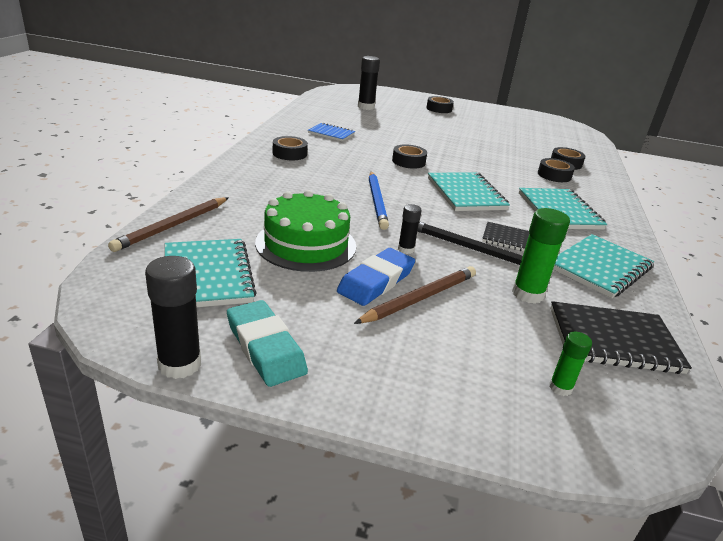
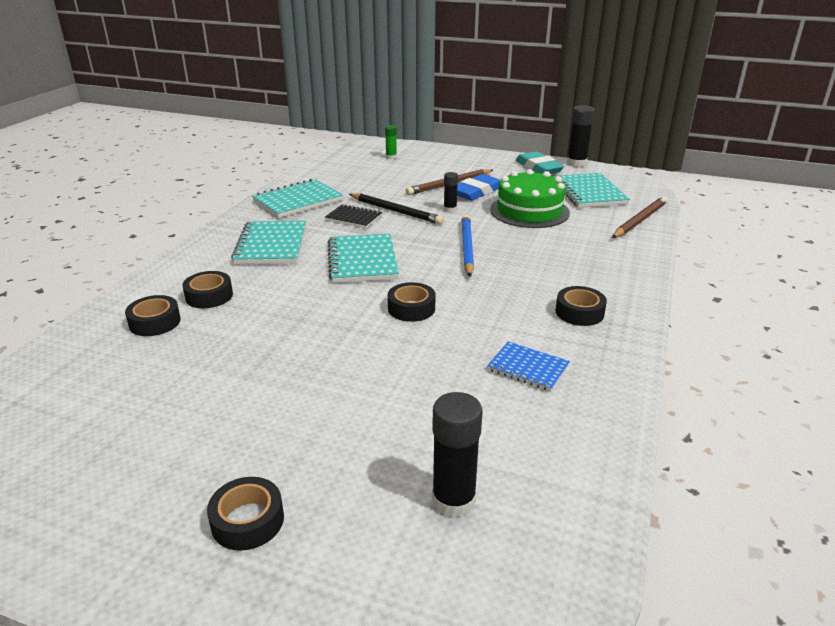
camera: 170 degrees left, 0 degrees up
(528, 294) = (373, 187): green glue stick -> none
(613, 340) = (340, 170): black notebook -> none

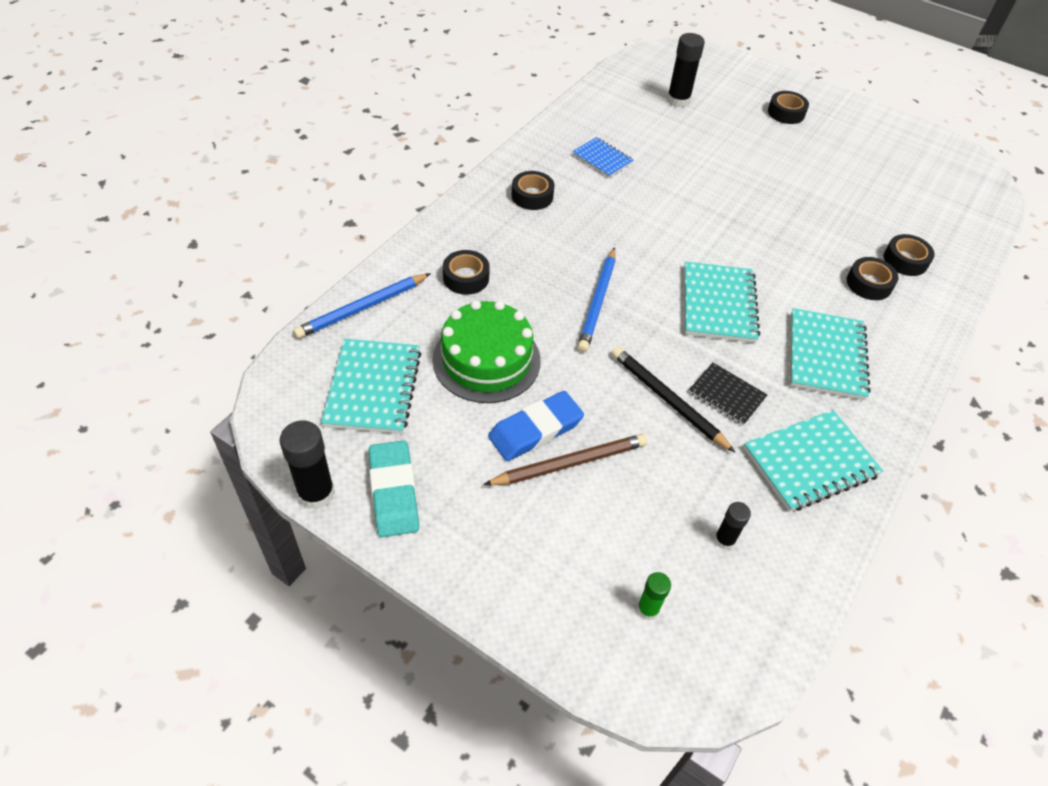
camera: 170 degrees left, 20 degrees up
(411, 308) = (677, 230): black tape -> black tape (466, 278)
(450, 209) = (591, 388): black glue stick -> black glue stick (724, 540)
(640, 220) = (362, 308): brown pencil -> blue pencil

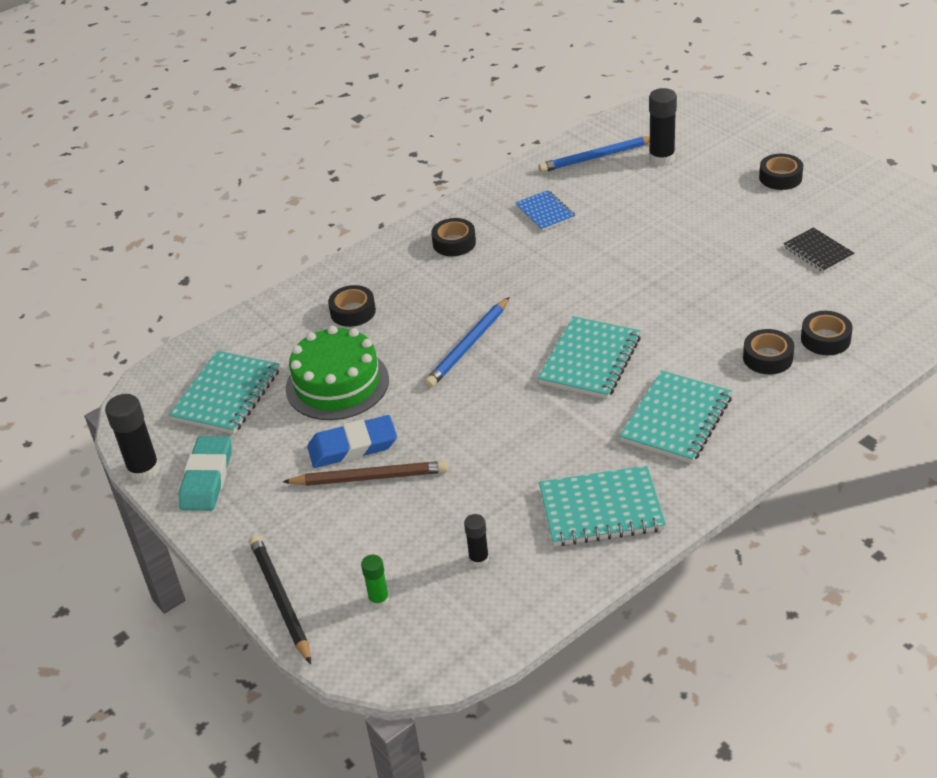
camera: 25 degrees right, 10 degrees down
(362, 308) = (247, 328): blue pencil -> blue pencil (597, 157)
(668, 400) = (490, 438): black pencil -> black pencil (280, 599)
(726, 395) = (551, 441): black notebook -> black notebook (818, 252)

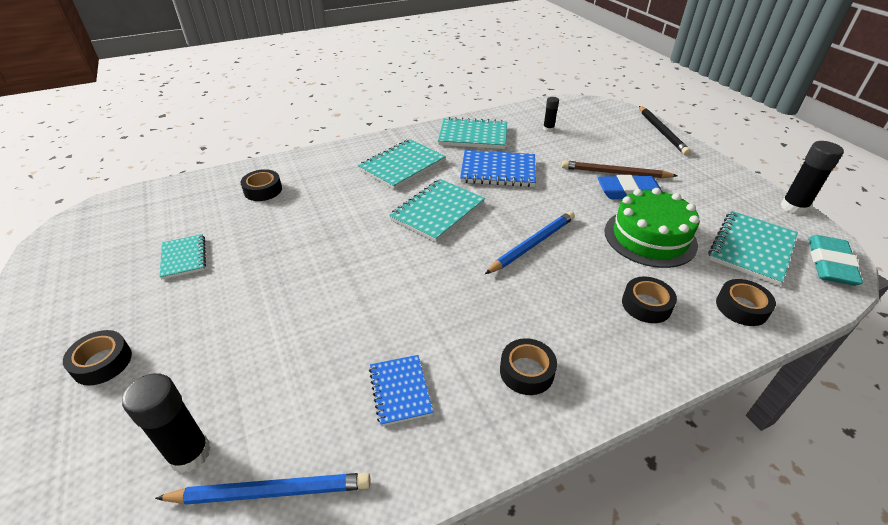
camera: 170 degrees left, 0 degrees up
(207, 478) = (737, 193): turquoise eraser -> turquoise eraser (830, 264)
(379, 600) = (605, 124): green glue stick -> none
(537, 442) = (498, 171): none -> blue notebook
(767, 358) = (313, 187): black tape -> black tape (741, 307)
(818, 252) = (184, 258): black notebook -> turquoise notebook

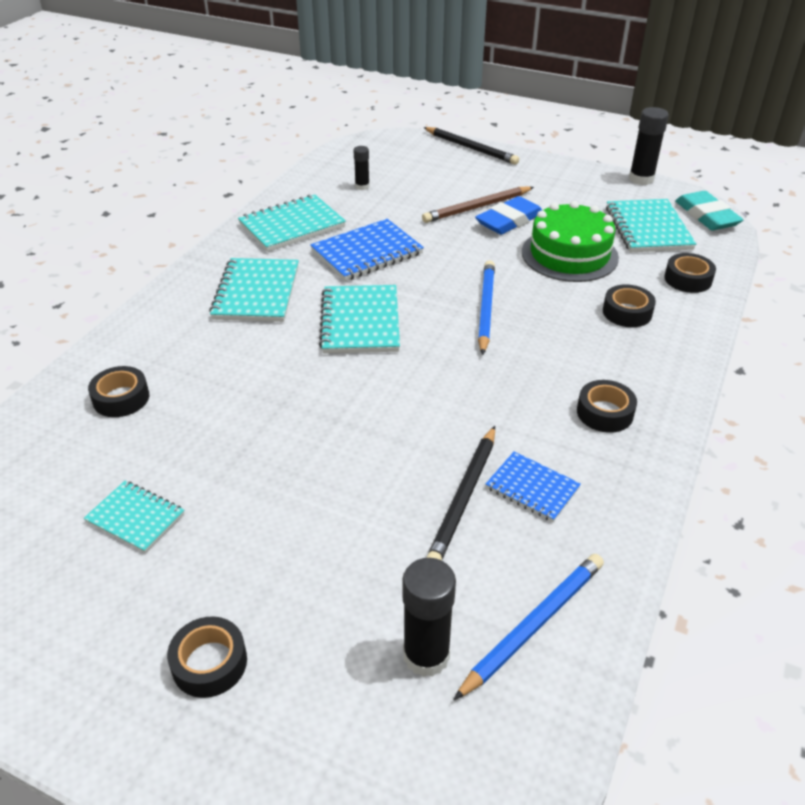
camera: 40 degrees left, 0 degrees up
(349, 365) = (463, 498): none -> black pencil

